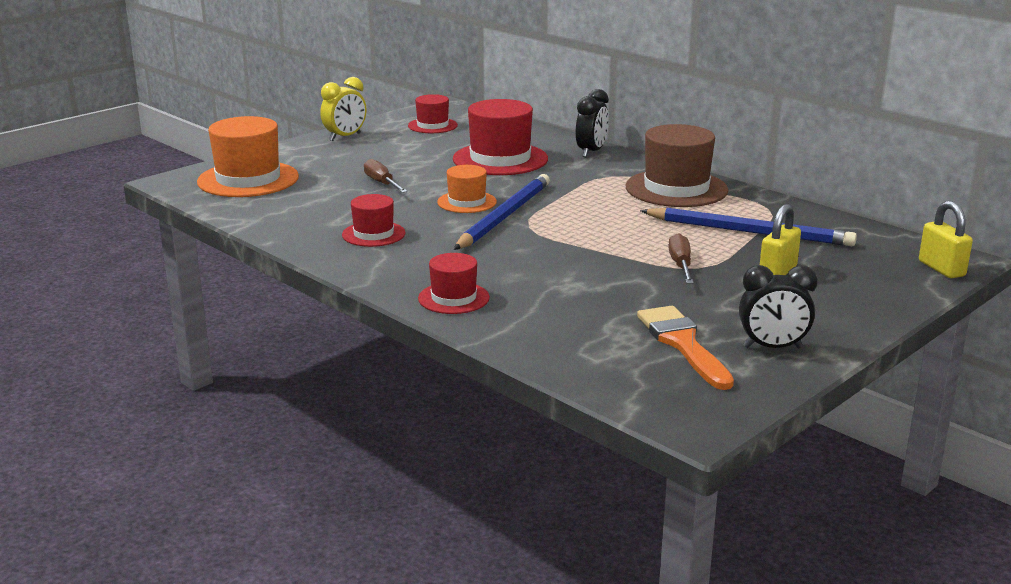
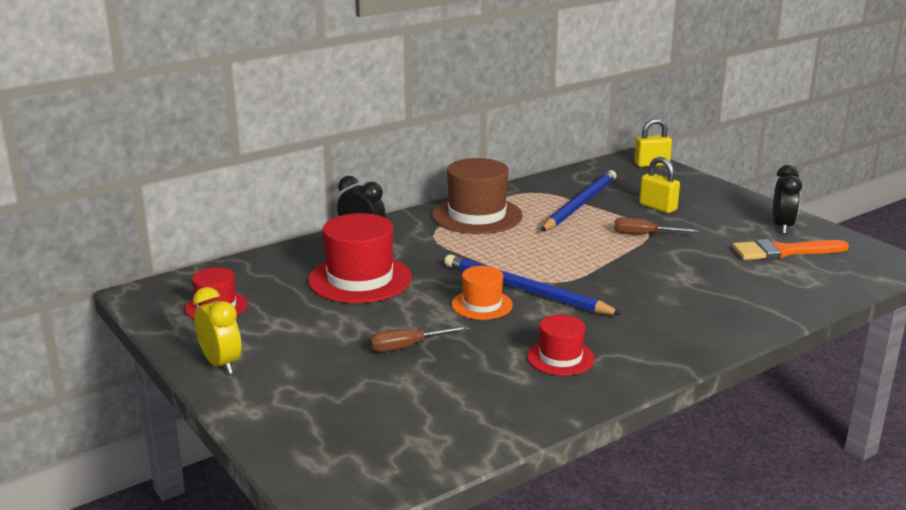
camera: 80 degrees left, 0 degrees up
(248, 179) = (354, 437): orange hat -> none
(453, 298) = (715, 326): red hat -> none

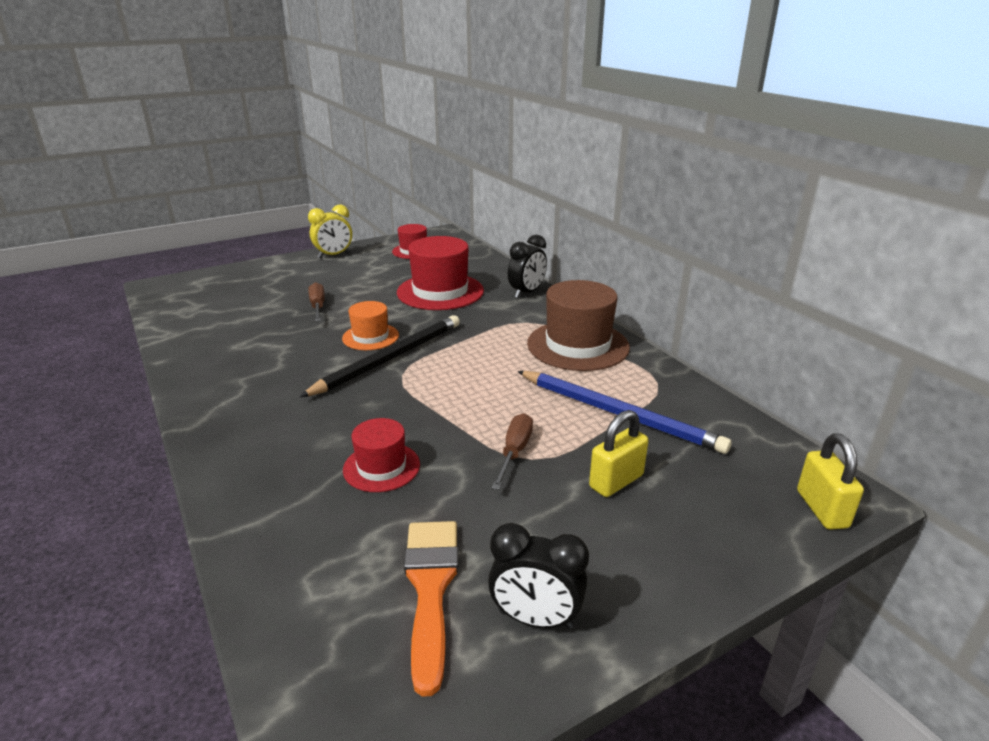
camera: 95 degrees right, 5 degrees up
(525, 290) = (389, 359): blue pencil -> black pencil
(560, 357) = (256, 364): red hat -> red hat (381, 467)

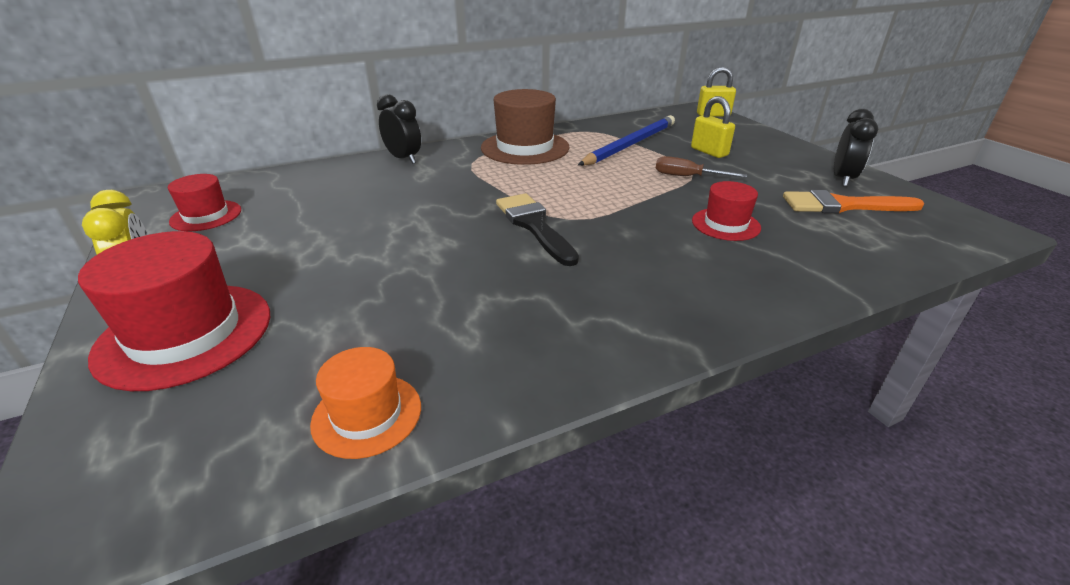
camera: 85 degrees left, 5 degrees up
(318, 306) = (361, 281): brown screwdriver -> none
(370, 337) = (477, 238): orange hat -> orange hat (367, 414)
(389, 359) = (534, 225): black pencil -> black brush
(440, 292) = (370, 199): red hat -> red hat (185, 334)

